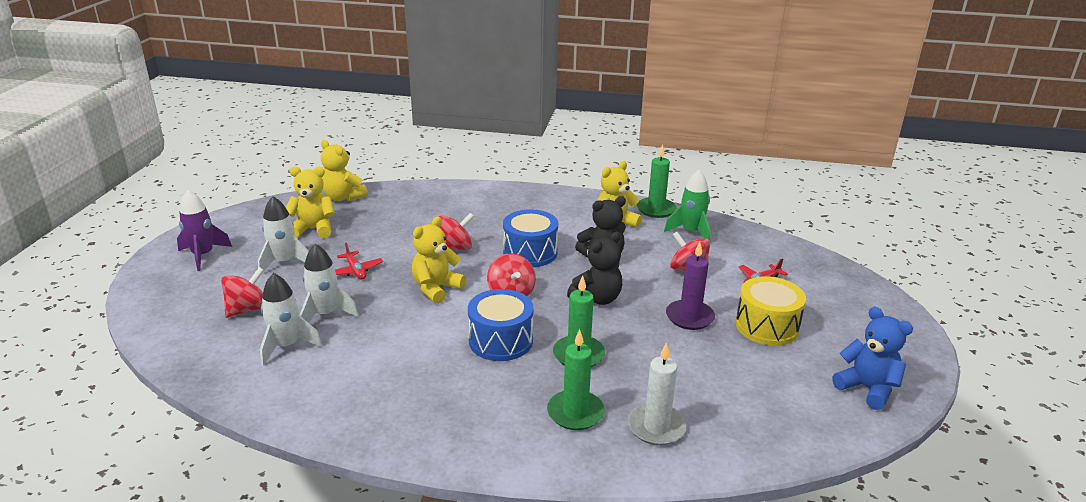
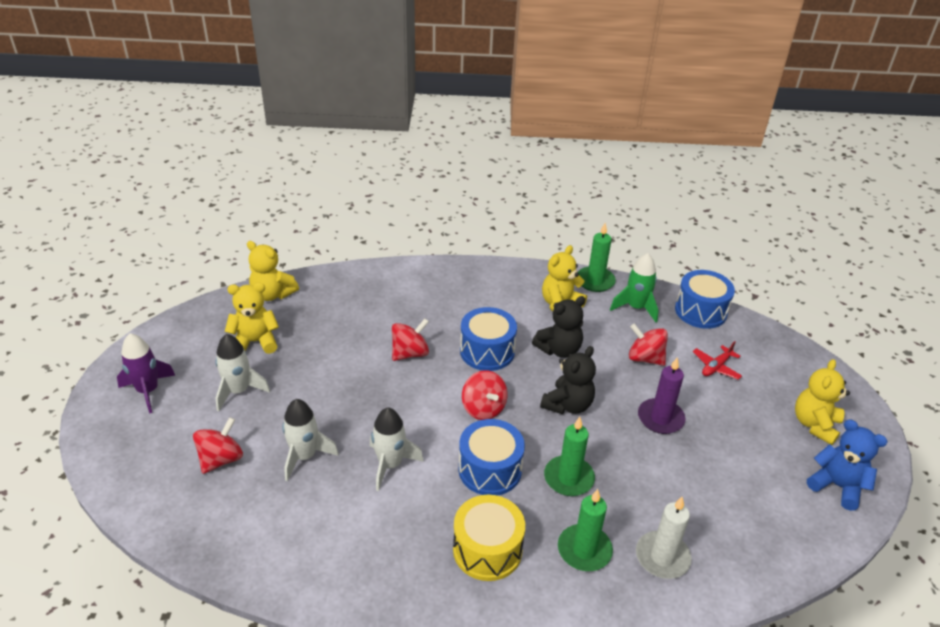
camera: 10 degrees left, 10 degrees up
(287, 346) = (278, 503): white rocket -> white rocket (390, 465)
(356, 271) = (317, 395): red plane -> none
(436, 289) = (407, 409): yellow teddy bear -> yellow teddy bear (815, 424)
(757, 239) = (700, 311): none -> blue drum
(767, 326) = (733, 421): yellow drum -> yellow drum (487, 550)

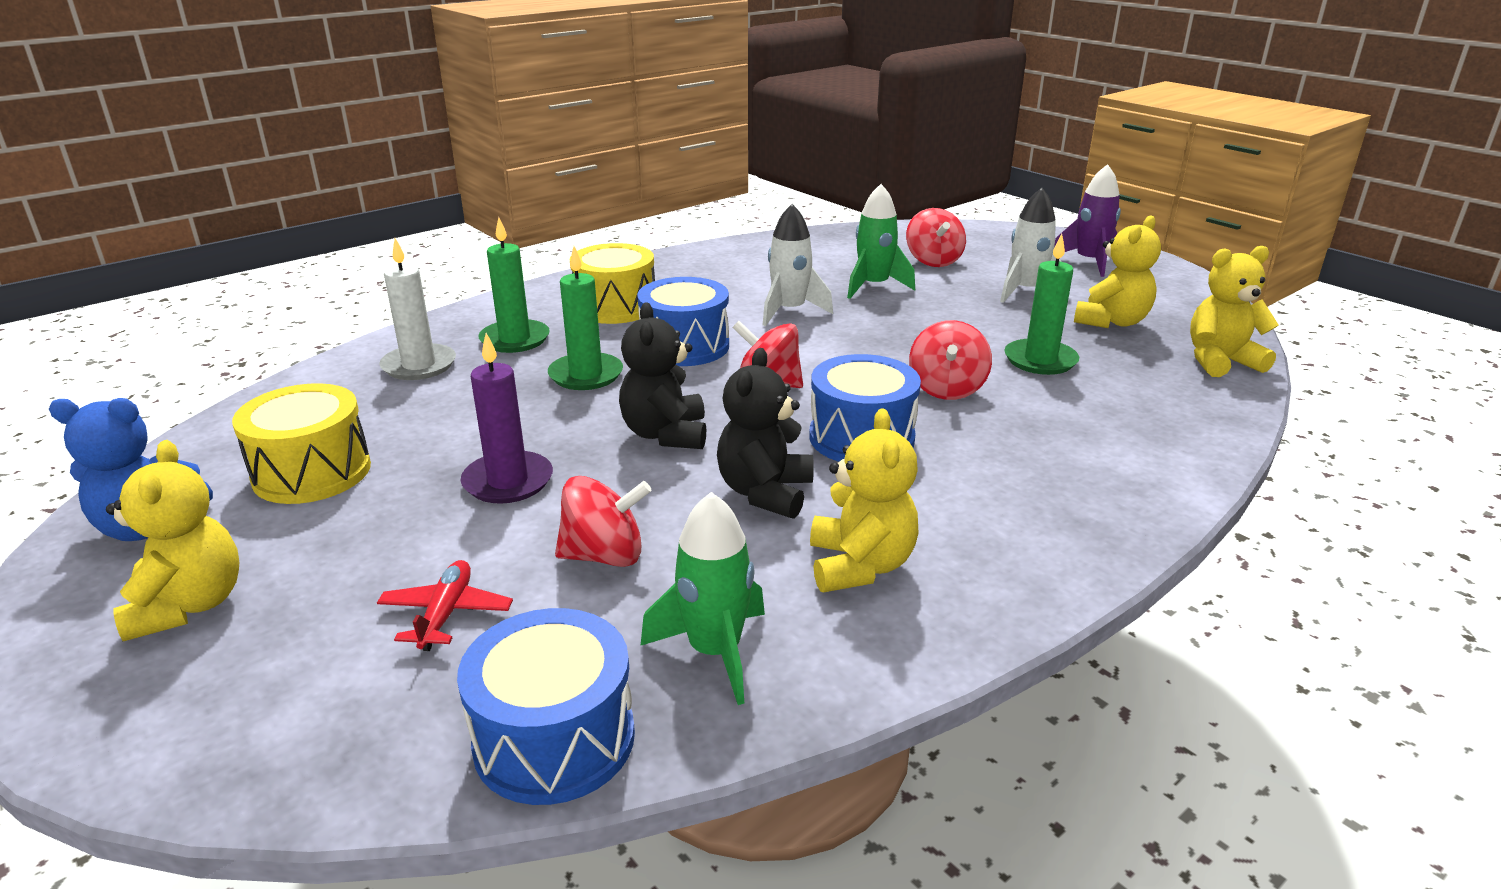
camera: 140 degrees right, 10 degrees down
(305, 456) = (873, 286): white rocket -> green rocket
(595, 281) = (869, 665): green candle -> green candle (1040, 360)
(753, 482) = (312, 472): none -> yellow drum

